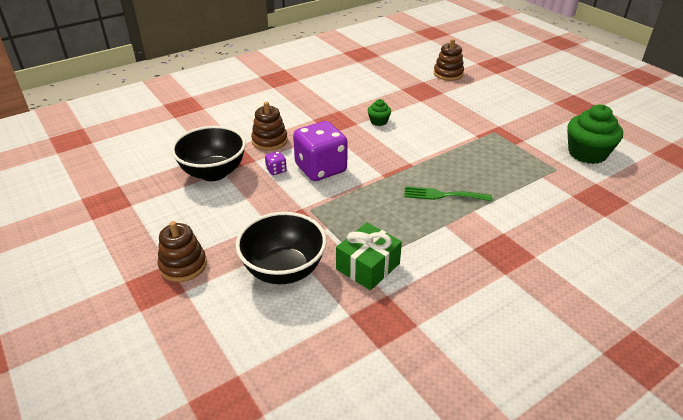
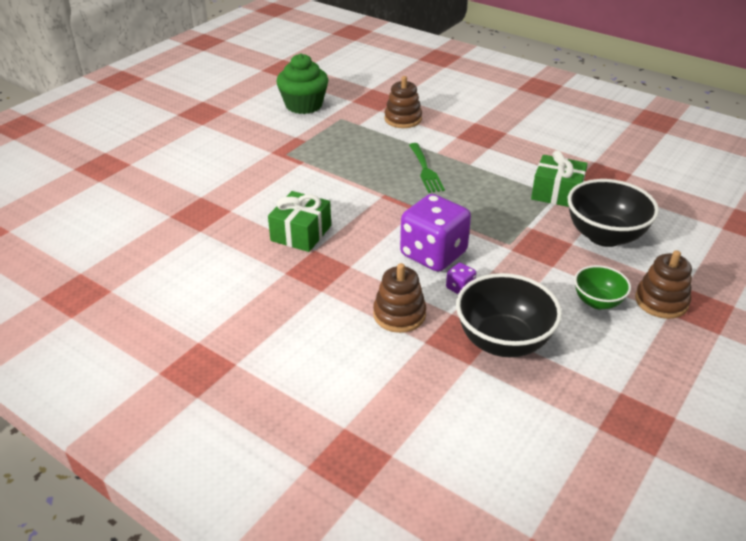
camera: 110 degrees left, 0 degrees up
(212, 229) = (597, 302): none -> green bowl
(378, 121) = (301, 233): green cupcake -> green gift
(448, 74) = (141, 199): brown stacking toy -> brown stacking toy (403, 119)

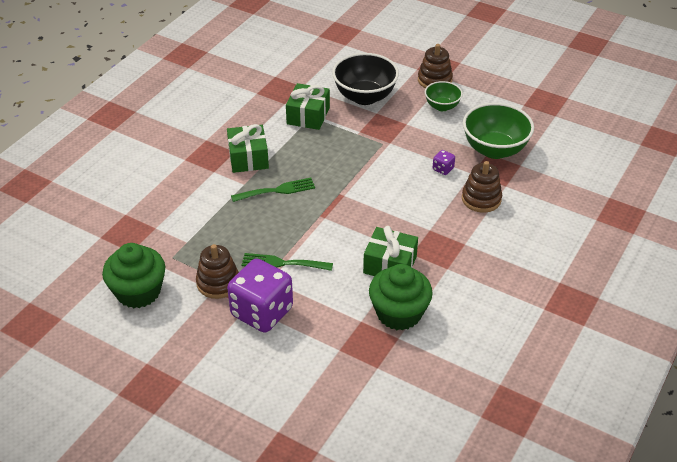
camera: 95 degrees left, 5 degrees up
(231, 233) = (399, 313): none -> green cupcake
(319, 170) = (282, 263): none -> green fork
(403, 119) = (176, 209): brown stacking toy -> brown stacking toy (218, 283)
(433, 254) = (404, 183): purple dice -> purple dice (262, 312)
(478, 155) = (248, 158): none -> green gift
(503, 341) = (494, 149): black bowl -> green bowl

